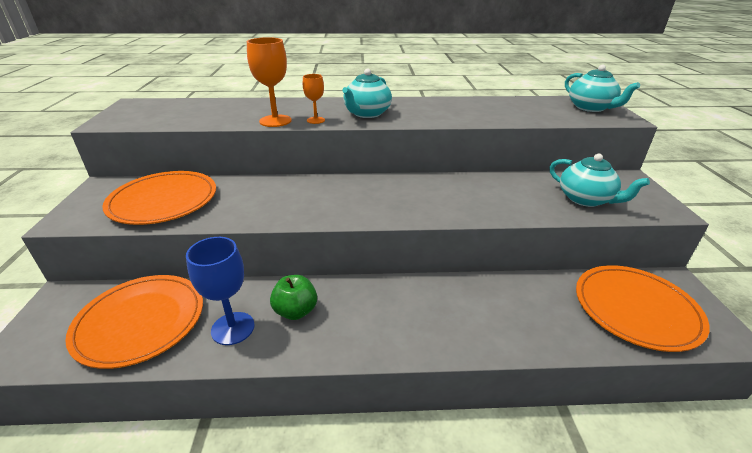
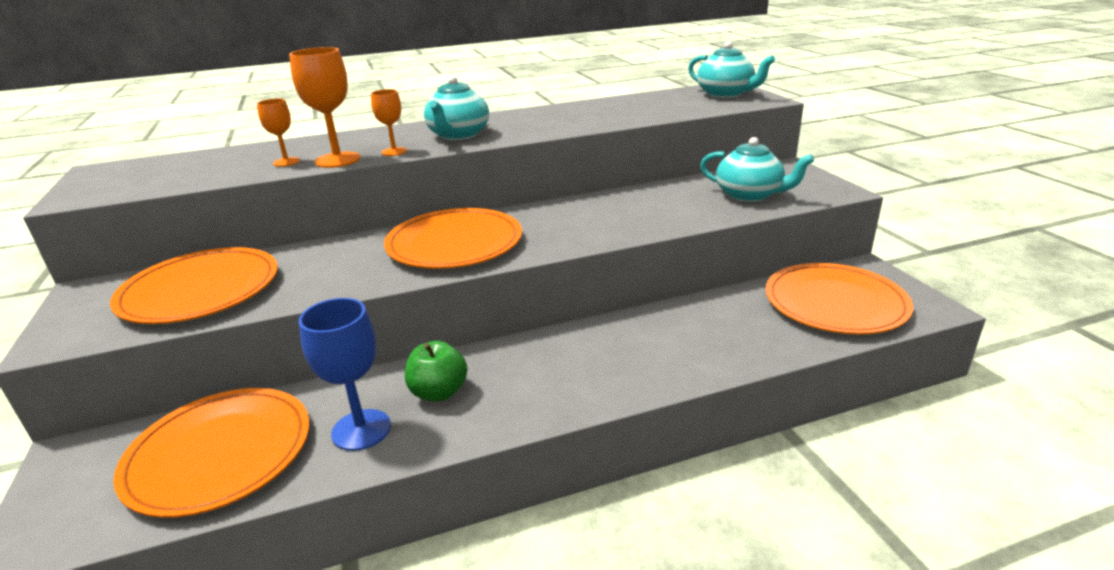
camera: 15 degrees left, 5 degrees down
(242, 117) = (286, 162): none -> orange goblet
(340, 198) = (454, 243): none -> orange plate

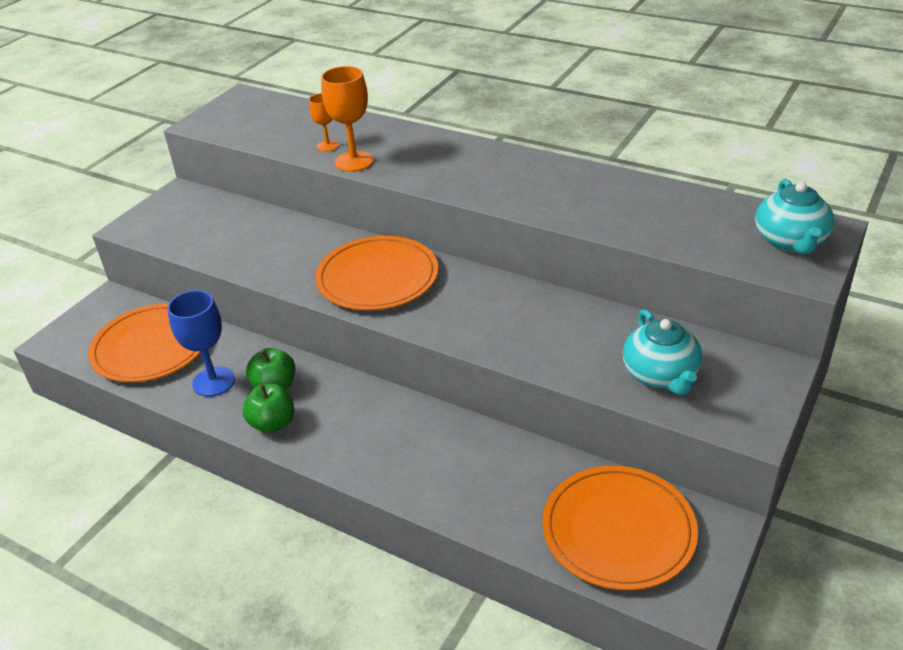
camera: 50 degrees right, 10 degrees up
(200, 290) = (216, 229): orange plate -> none
(394, 151) = (396, 171): orange goblet -> none
(458, 135) = (464, 174): turquoise teapot -> none
(489, 415) = (273, 424): none -> green apple

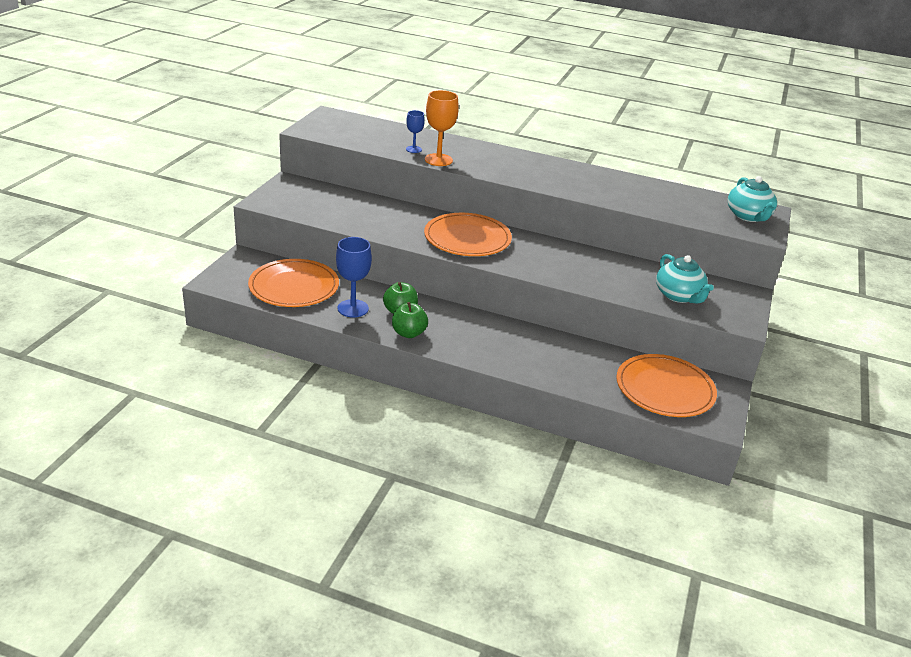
camera: 15 degrees left, 5 degrees down
(327, 146) = (413, 149): orange goblet -> blue goblet

